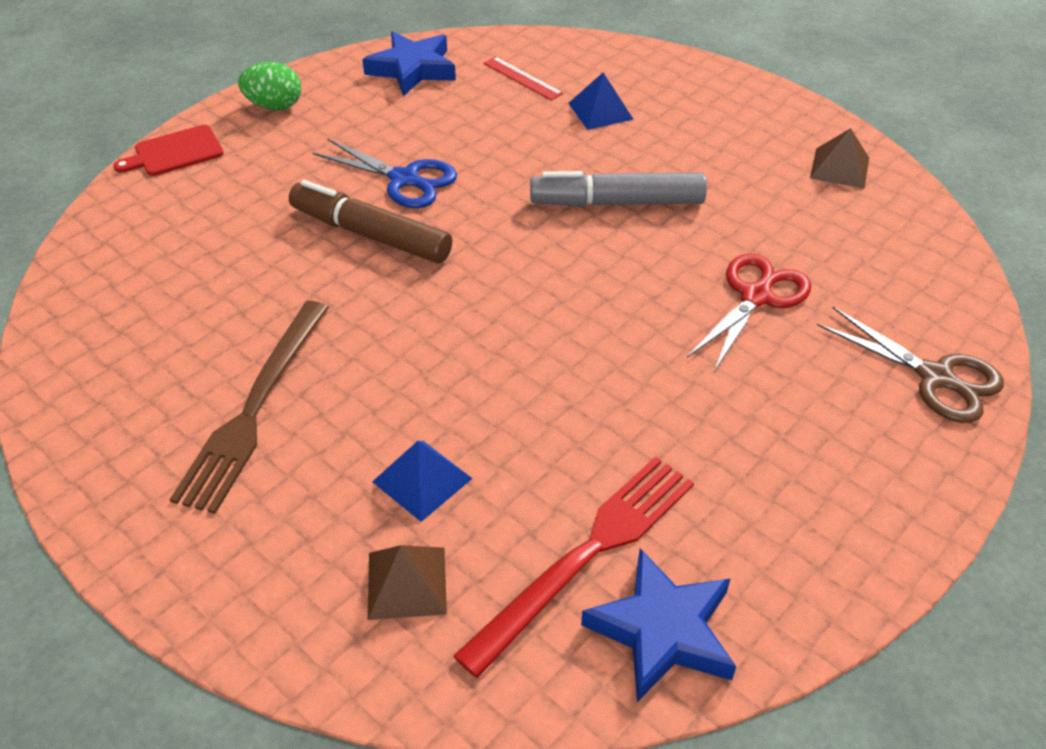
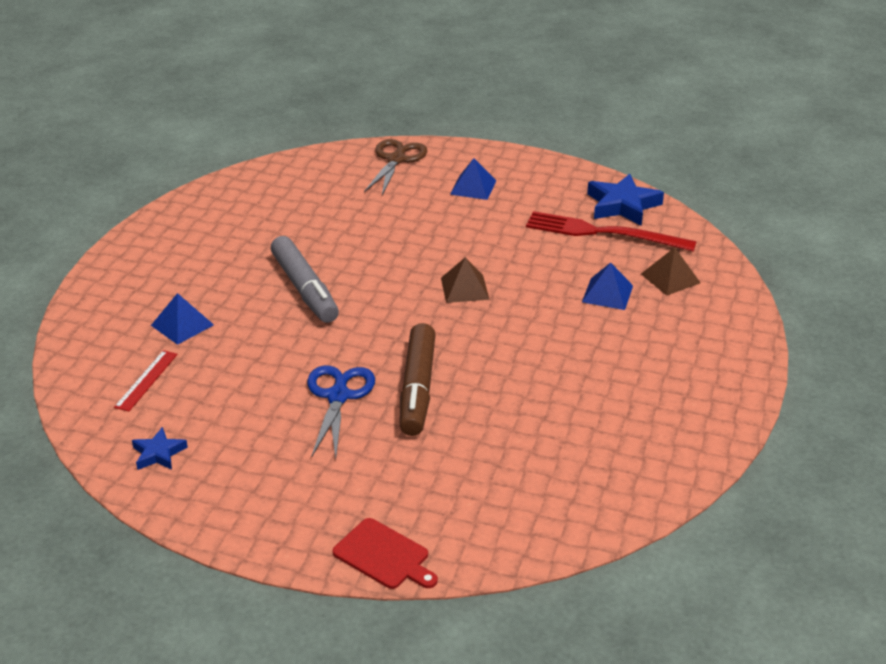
camera: 115 degrees left, 10 degrees down
(255, 408) = (616, 373): brown fork -> none
(274, 106) = (270, 522): green egg -> none
(412, 69) = (159, 453): blue star -> blue star, size x0.55
(757, 296) = (368, 219): red scissors -> none
(809, 440) = (473, 187): none -> blue pyramid
(839, 168) = (208, 210): brown pyramid -> brown pyramid (464, 288)

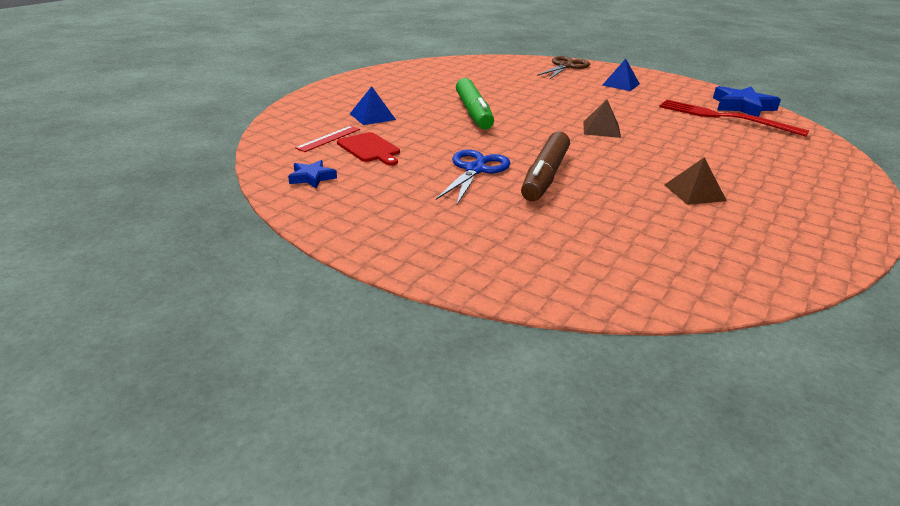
camera: 15 degrees right, 5 degrees down
(305, 289) = (473, 112): grey marker -> green marker
(384, 556) = (475, 278): red cutting board -> red cutting board (369, 149)
(607, 293) = (726, 148): blue pyramid -> none
(670, 278) = (784, 148): brown pyramid -> brown pyramid (694, 192)

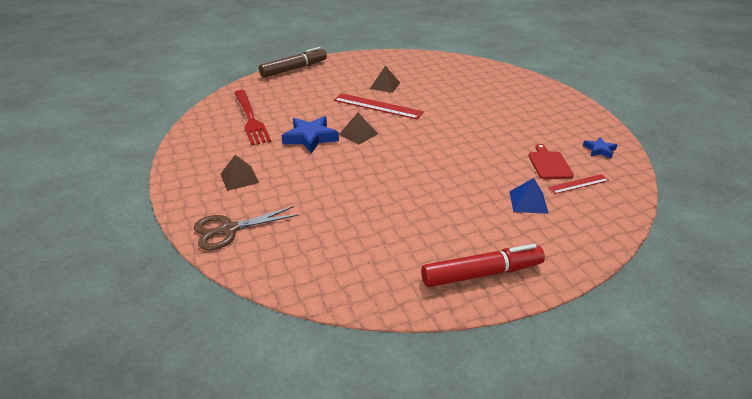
camera: 145 degrees left, 5 degrees up
(380, 79) = (481, 273): none -> red marker
(473, 112) = (432, 180): green marker -> none
(475, 169) = (487, 128): blue scissors -> none
(545, 176) = (450, 113): brown marker -> brown marker (294, 69)
(621, 84) = (239, 178): blue pyramid -> brown pyramid
(642, 161) = (377, 106): none -> red ruler
(742, 107) = (211, 123): blue star -> blue star (310, 138)

